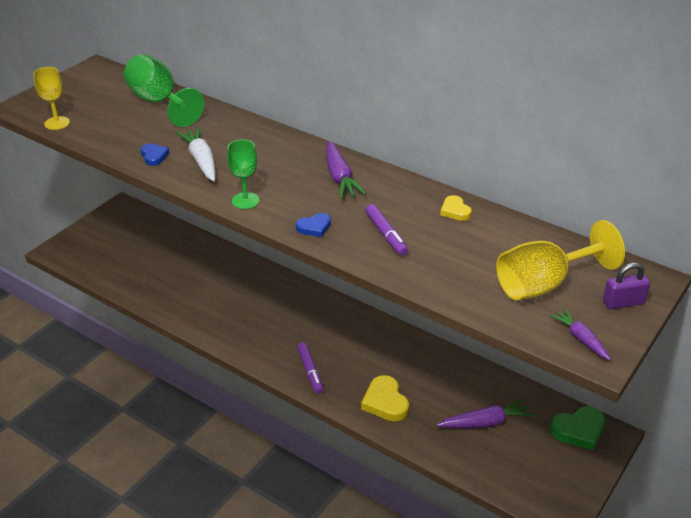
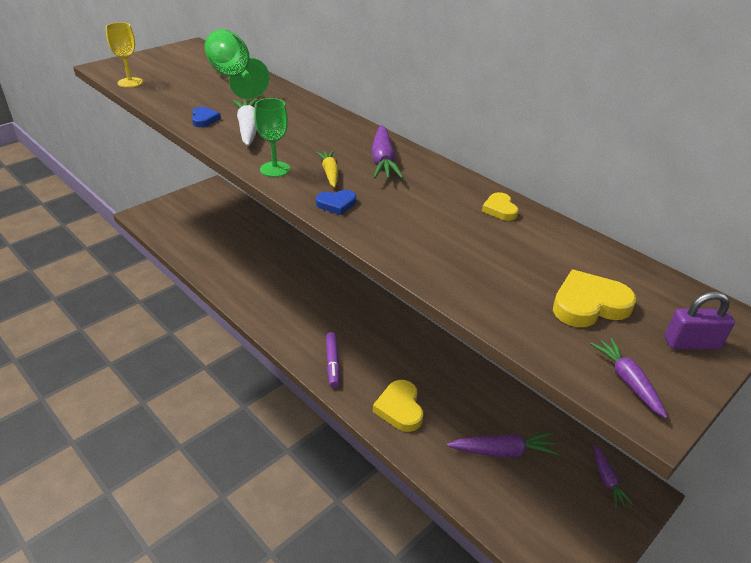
camera: 10 degrees right, 0 degrees up
(296, 197) = (330, 173): none -> yellow carrot
(386, 234) = (413, 222): purple marker -> none
(543, 284) = (589, 304): yellow goblet -> yellow heart
(578, 430) = (607, 479): green heart -> purple carrot

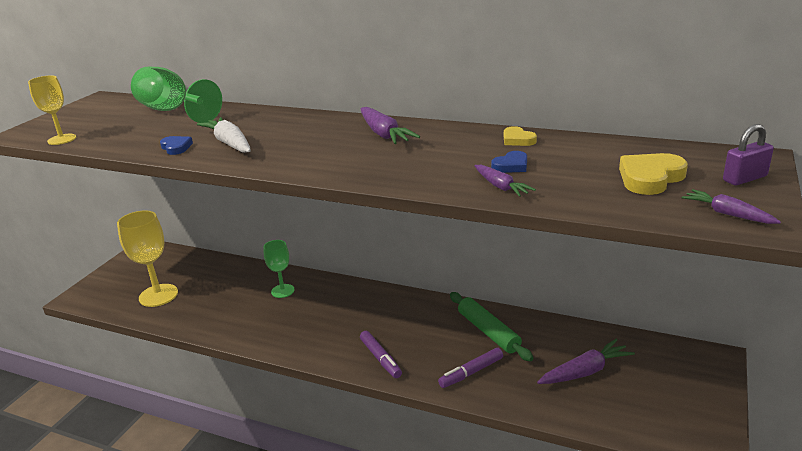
camera: 20 degrees left, 10 degrees down
(198, 235) = (158, 295): none -> yellow goblet
(275, 169) = (289, 165): green goblet -> green goblet (282, 291)
(330, 173) = (345, 154): yellow carrot -> none
(336, 204) = (375, 173): blue heart -> blue heart (511, 166)
(400, 408) = (471, 372): yellow heart -> purple marker
(441, 374) = (488, 332): none -> green rolling pin
(607, 479) = (682, 360): purple carrot -> purple carrot (501, 187)

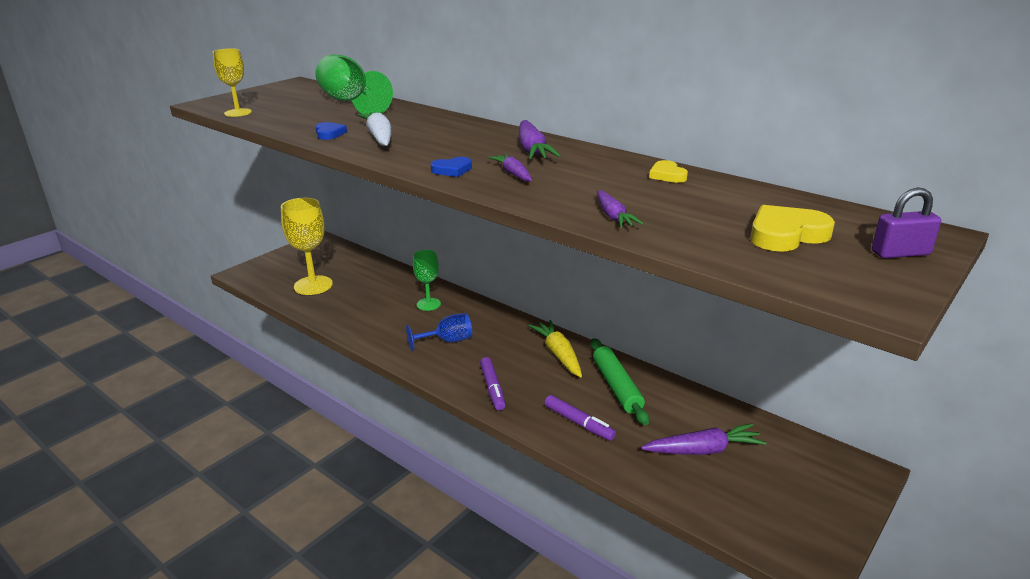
camera: 15 degrees right, 0 degrees up
(318, 323) = (448, 341): none -> blue goblet
(424, 313) = (558, 354): none -> yellow carrot
(471, 372) = (578, 423): purple marker -> purple marker turned 120 degrees counterclockwise
(511, 166) = (640, 199): blue heart -> blue heart (452, 170)
(727, 214) = (848, 285): purple carrot -> purple carrot (513, 174)

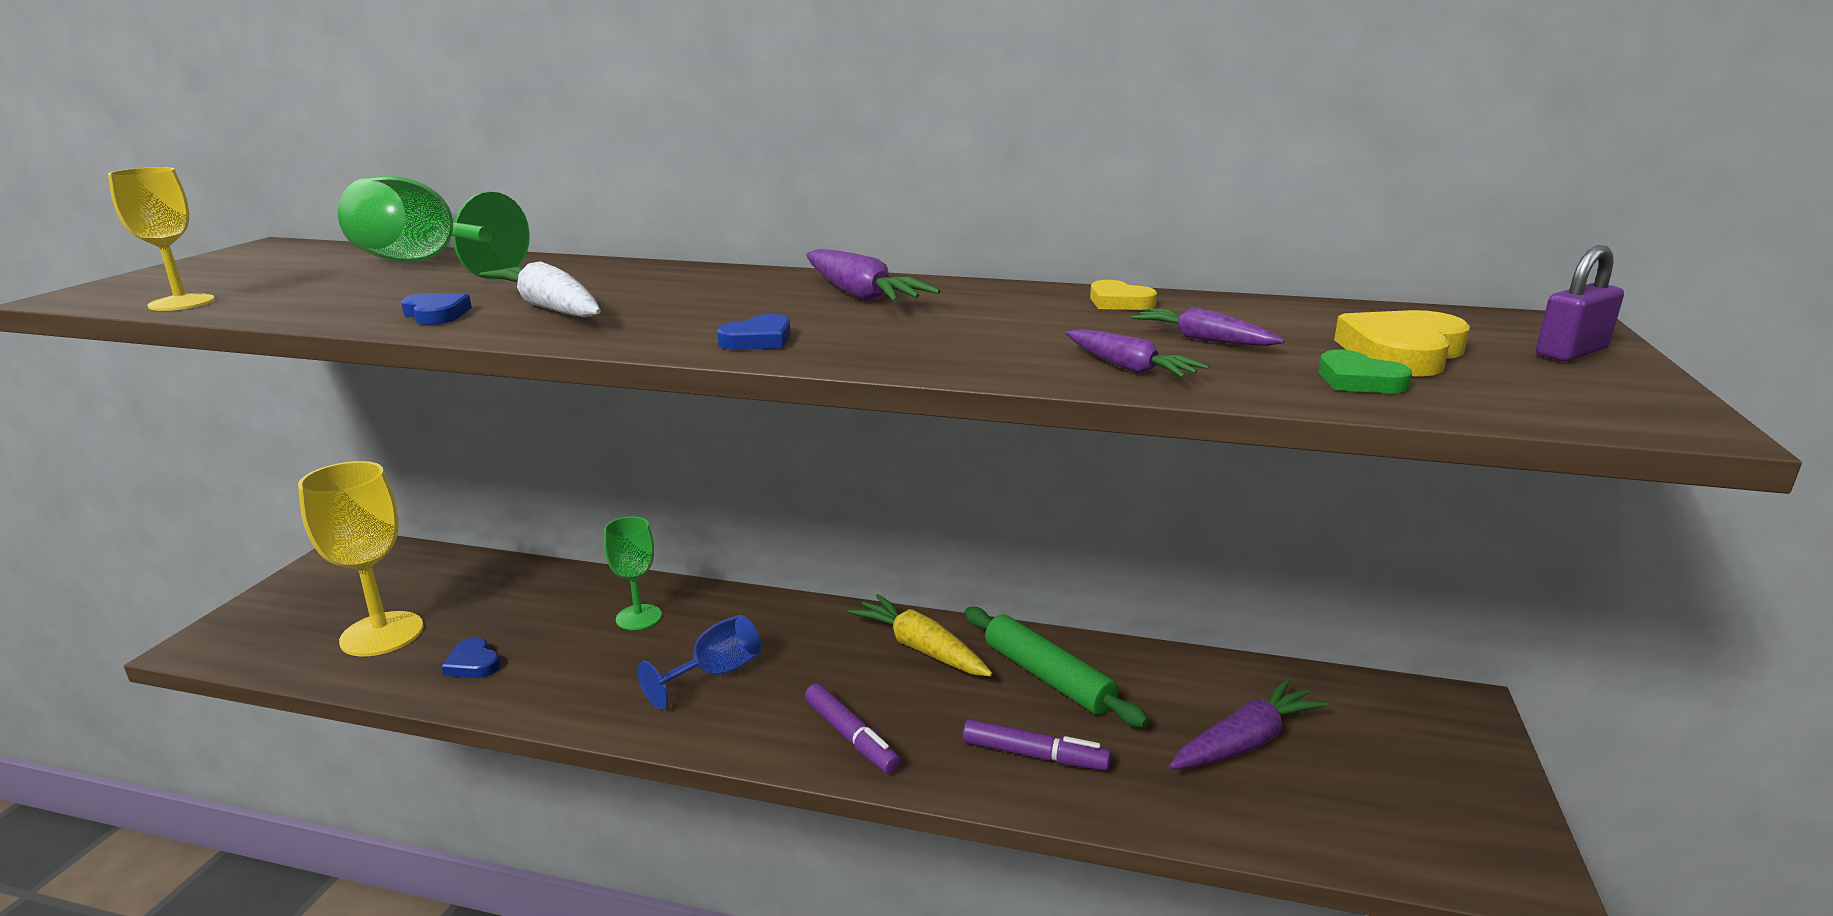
camera: 25 degrees left, 5 degrees down
(343, 308) = (473, 663): none -> blue heart
(513, 174) = (875, 331): purple carrot -> purple carrot (1203, 340)
(730, 246) = (1358, 380): none -> green heart

